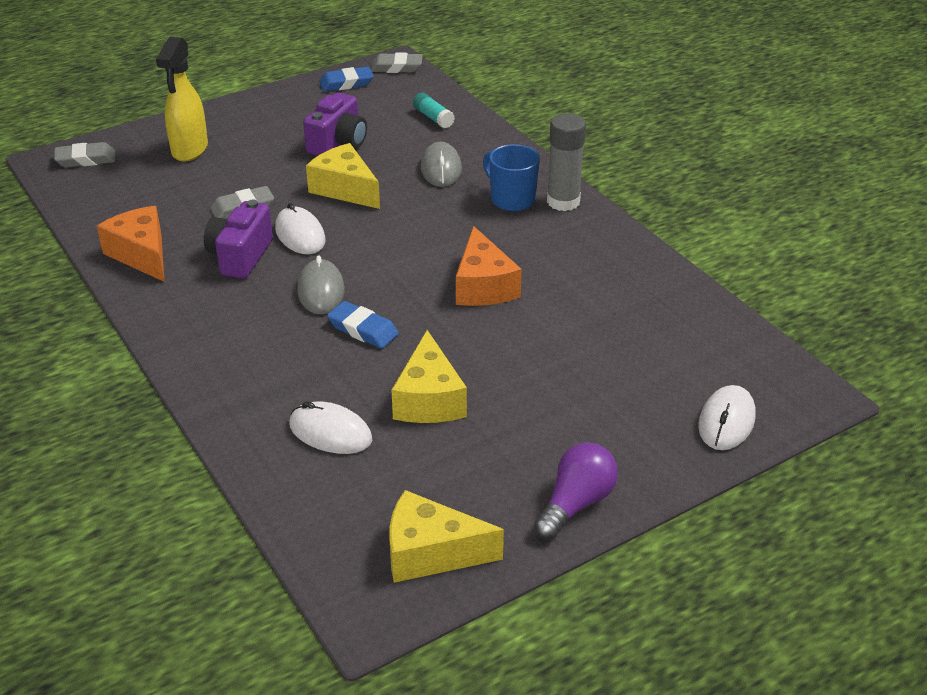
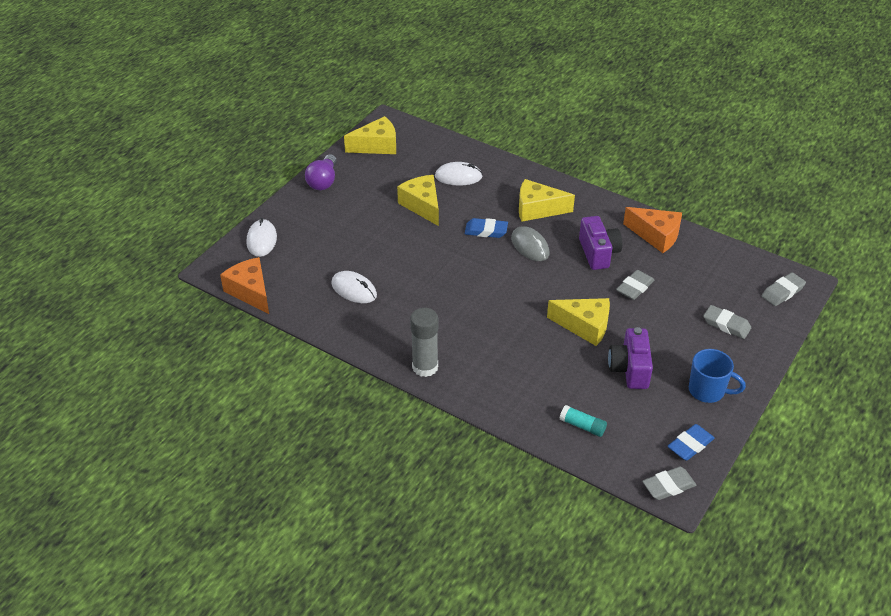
camera: 155 degrees right, 5 degrees up
(189, 150) = (726, 325): yellow spray bottle -> grey eraser
(258, 338) = (537, 209): none -> yellow cheese
(300, 235) = (578, 279): white mouse -> white mouse (354, 289)
(441, 169) = (533, 369): grey mouse -> none
(483, 286) = (437, 279): orange cheese -> orange cheese (250, 292)
(511, 199) = (463, 356): blue mug -> blue mug (708, 391)

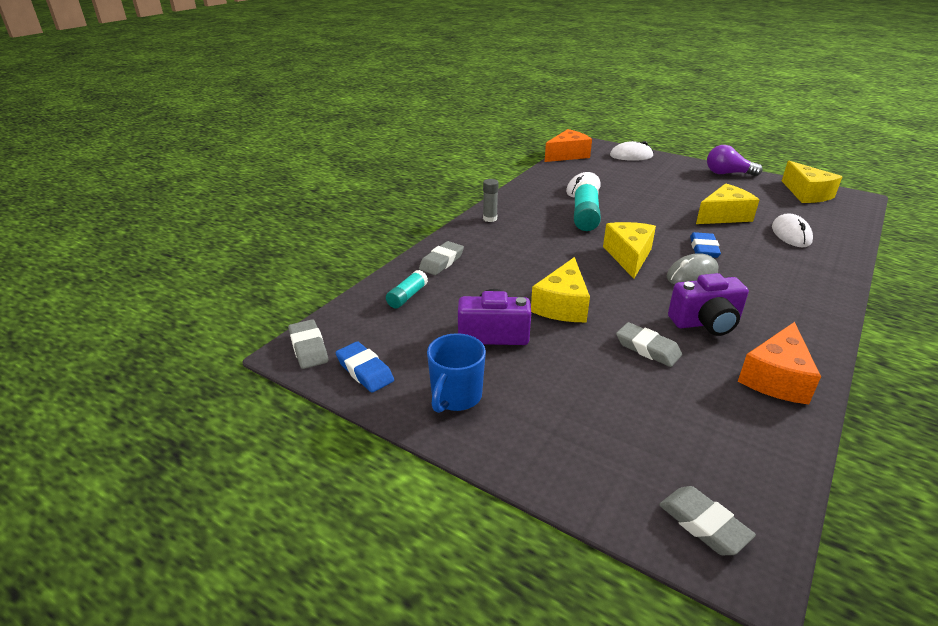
camera: 90 degrees right, 10 degrees down
(421, 295) = (585, 216): none -> turquoise glue stick
(425, 367) = (490, 218): grey glue stick -> grey glue stick, size x0.59
(537, 209) = (767, 282): yellow cheese -> yellow cheese (629, 256)
(726, 325) = (594, 433): grey eraser -> grey eraser (441, 262)

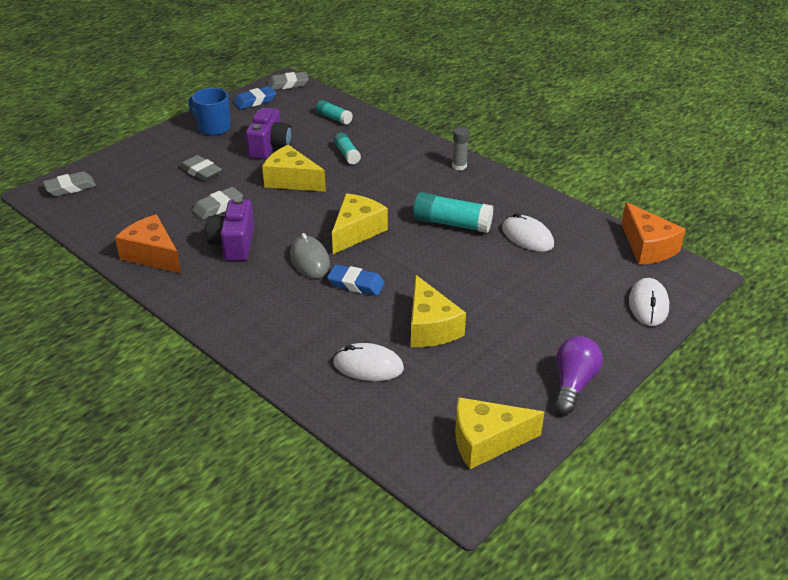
camera: 100 degrees right, 5 degrees up
(441, 262) = (381, 135): grey eraser -> grey eraser (201, 171)
(491, 277) = (347, 154): none -> turquoise glue stick
(629, 256) = (357, 231): yellow cheese -> yellow cheese turned 75 degrees counterclockwise

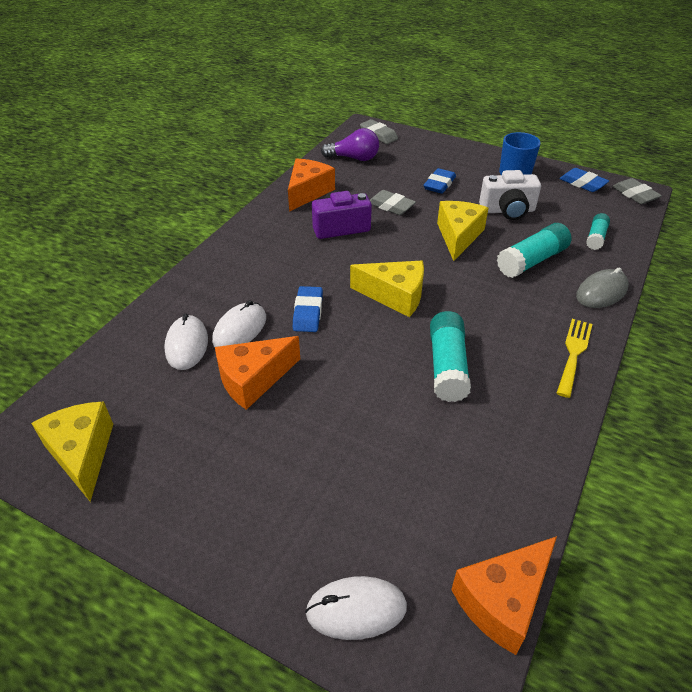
camera: 75 degrees right, 5 degrees up
(201, 171) = (439, 184): grey eraser -> blue eraser
(270, 147) = (507, 211): purple camera -> white camera
(309, 260) = (334, 275): grey mouse -> grey mouse (601, 292)
(347, 154) = (531, 261): turquoise glue stick -> turquoise glue stick, size x1.70
(430, 327) = (253, 379): yellow cheese -> orange cheese
(459, 166) = (573, 353): grey glue stick -> yellow fork
(527, 237) = (455, 443): white mouse -> white mouse (240, 329)
(573, 384) = (176, 526): purple light bulb -> purple light bulb (354, 158)

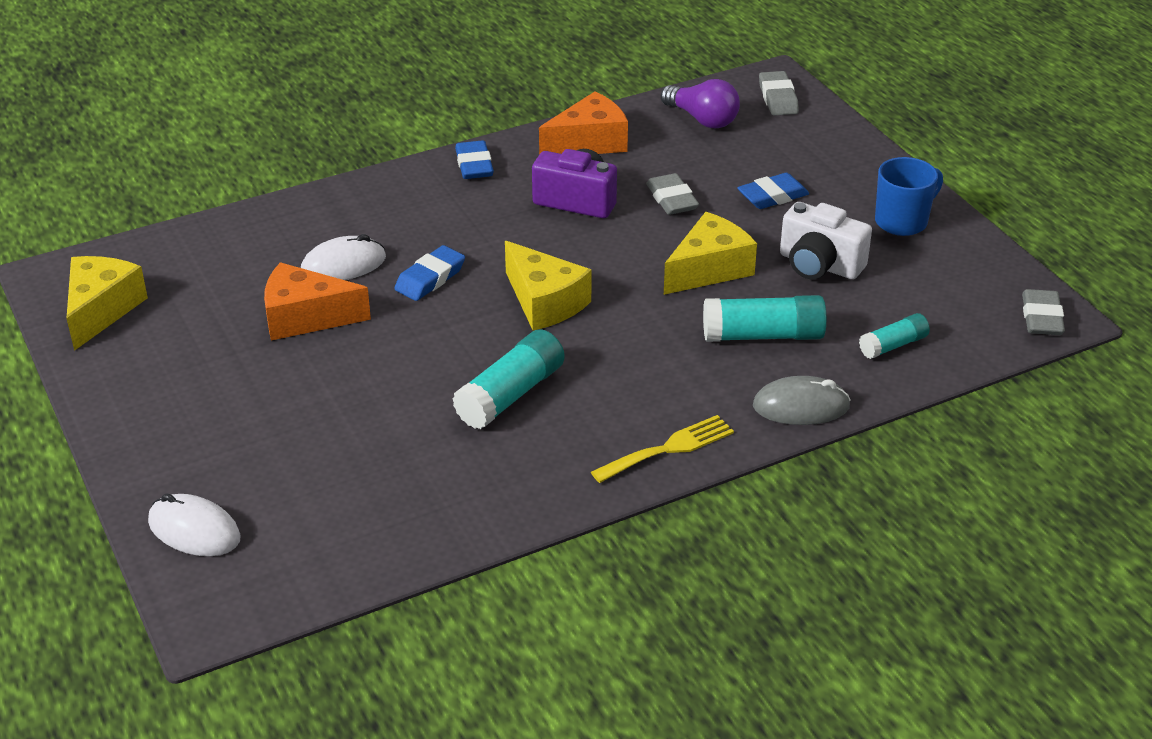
camera: 35 degrees right, 5 degrees down
(187, 345) = (278, 257): white mouse -> none
(502, 600) = (316, 590): orange cheese -> none
(582, 183) = (984, 273): blue eraser -> blue eraser (474, 165)

